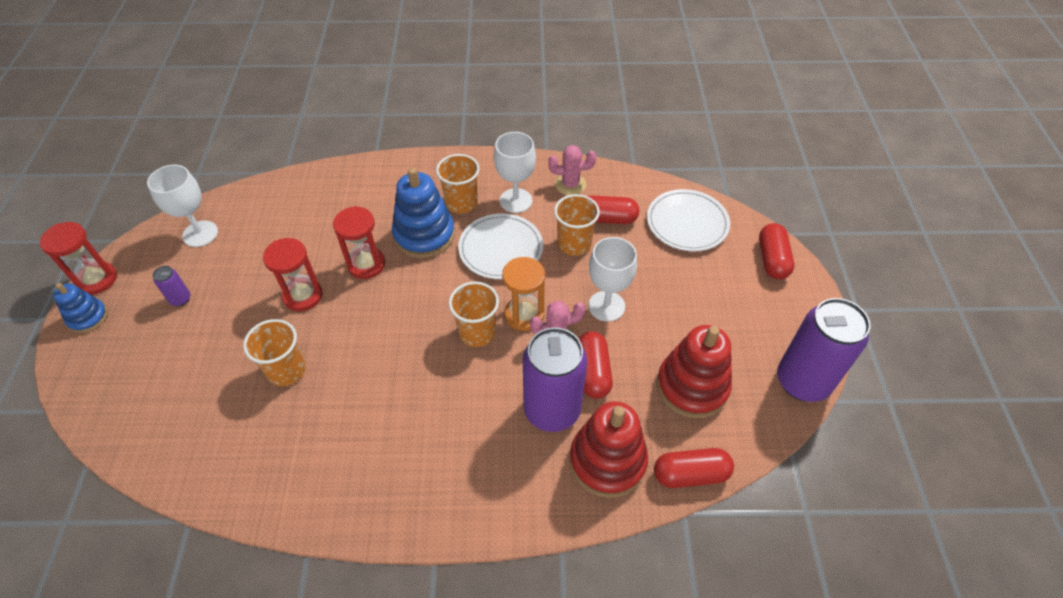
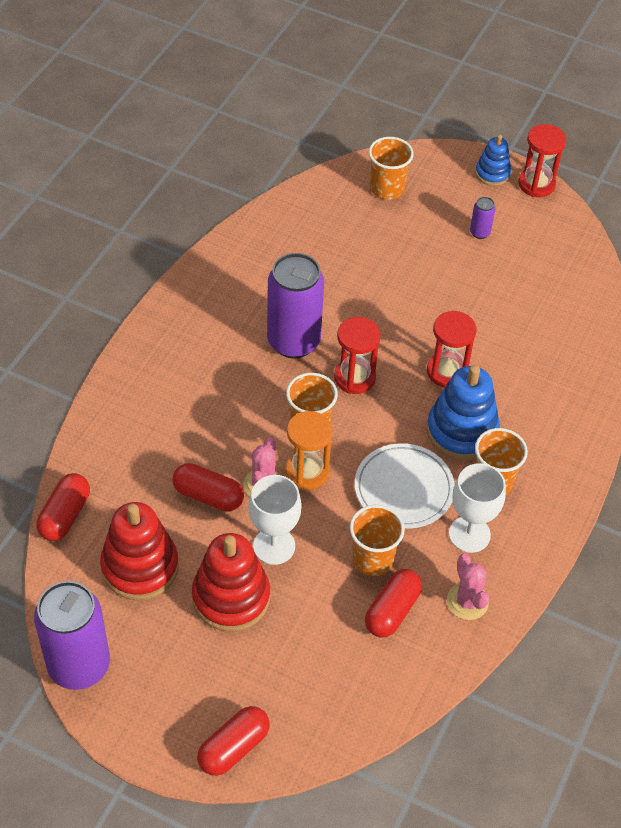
camera: 115 degrees right, 0 degrees up
(200, 234) = (560, 261): white goblet -> none
(286, 370) = (354, 283): orange cup -> orange cup (387, 188)
(303, 296) = (434, 314): red hourglass -> red hourglass (354, 378)
(552, 410) = (192, 446): purple can -> purple can (293, 342)
(570, 184) = (467, 601): pink cactus -> pink cactus turned 45 degrees counterclockwise
(607, 461) = (119, 463): red stacking toy -> red stacking toy (231, 597)
(687, 223) = (338, 691): white plate -> none
(772, 259) = (234, 747): red capsule -> red capsule turned 75 degrees counterclockwise

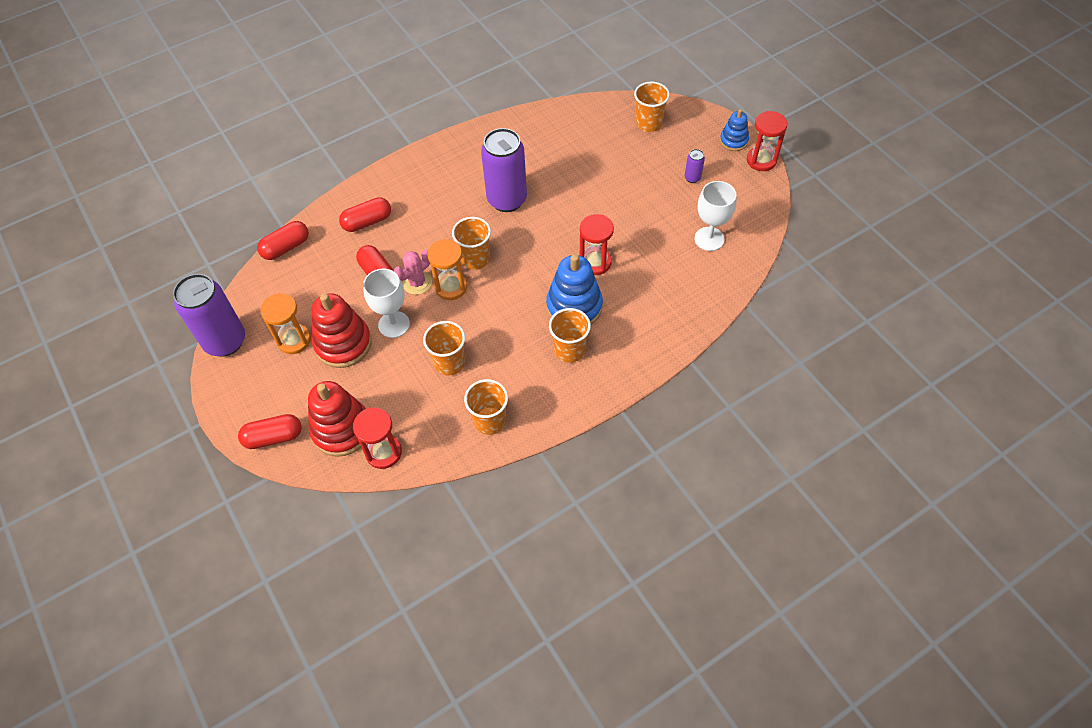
camera: 35 degrees right, 5 degrees up
(140, 567) = (304, 299): red stacking toy -> red stacking toy (342, 429)
(166, 622) = (294, 340): none -> orange hourglass
(354, 378) = (529, 240): red hourglass -> red hourglass (383, 452)
(392, 611) = (436, 402): red capsule -> red capsule (367, 222)
(404, 489) = (505, 327): white plate -> none
(467, 601) = (490, 421): pink cactus -> orange cup
(469, 534) = (526, 377): white goblet -> white goblet (709, 239)

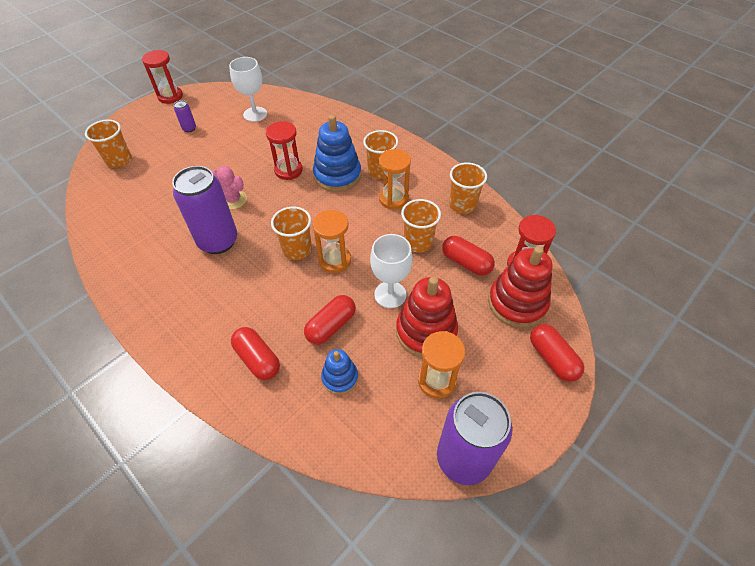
camera: 105 degrees left, 5 degrees down
(286, 247) = (308, 440): red capsule -> red capsule (466, 262)
(417, 283) = (335, 289): pink cactus -> pink cactus (233, 200)
(520, 354) = (393, 199): none -> orange hourglass
(733, 141) = (147, 111): blue stacking toy -> blue stacking toy (340, 378)

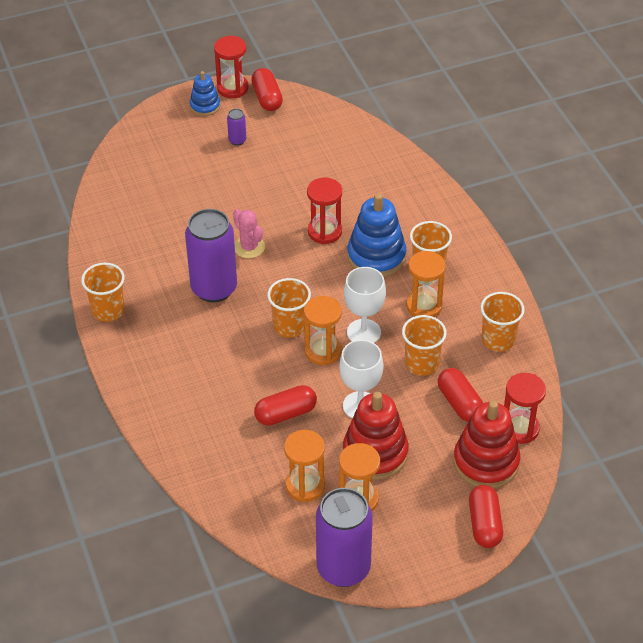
camera: 25 degrees right, 5 degrees down
(119, 160) = (147, 157): orange cup -> orange cup (108, 310)
(255, 114) = (321, 145): white goblet -> white goblet (363, 332)
(257, 359) = (203, 418): red capsule -> red capsule (267, 98)
(340, 378) = (270, 462): blue stacking toy -> blue stacking toy (205, 106)
(383, 388) = (305, 486): none -> orange hourglass

